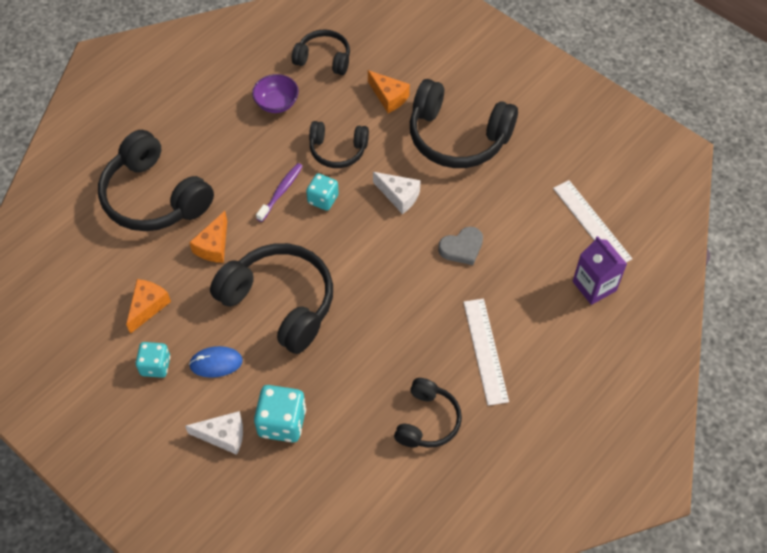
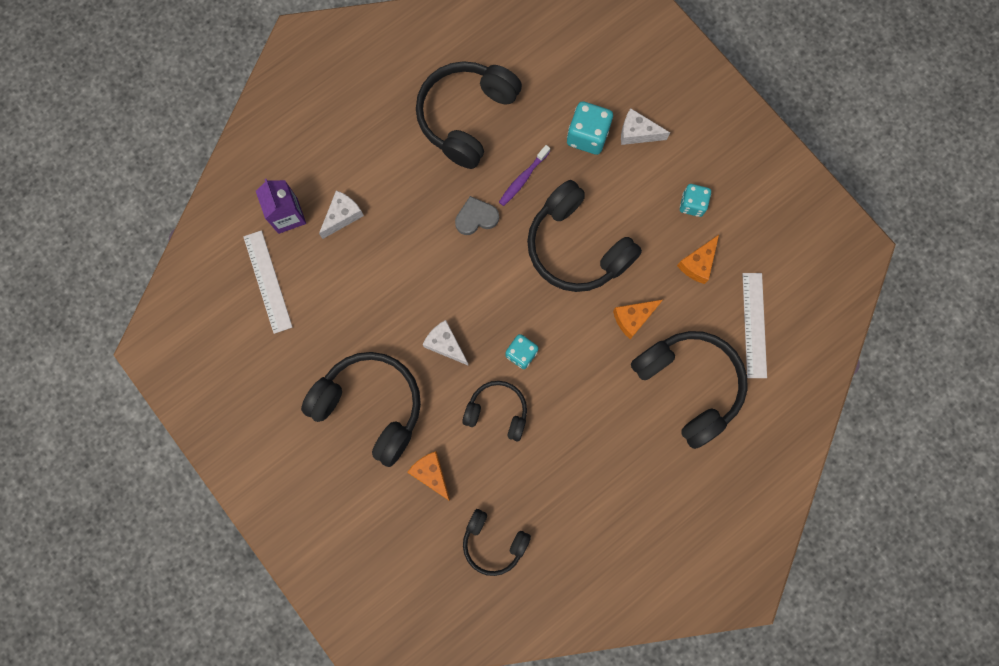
camera: 170 degrees left, 20 degrees up
(213, 246) = (633, 318): orange cheese -> orange cheese turned 150 degrees counterclockwise
(216, 363) = (639, 198): blue mouse -> none
(276, 103) = (553, 486): purple bowl -> none
(281, 192) = (561, 370): purple toothbrush -> purple toothbrush (523, 179)
(427, 421) = (466, 117): black headphones -> black headphones, size x1.75
(462, 248) = (398, 276): grey heart -> grey heart (476, 217)
(485, 351) = (403, 170): white ruler -> white ruler (754, 325)
(536, 294) = (342, 216): none -> white cheese

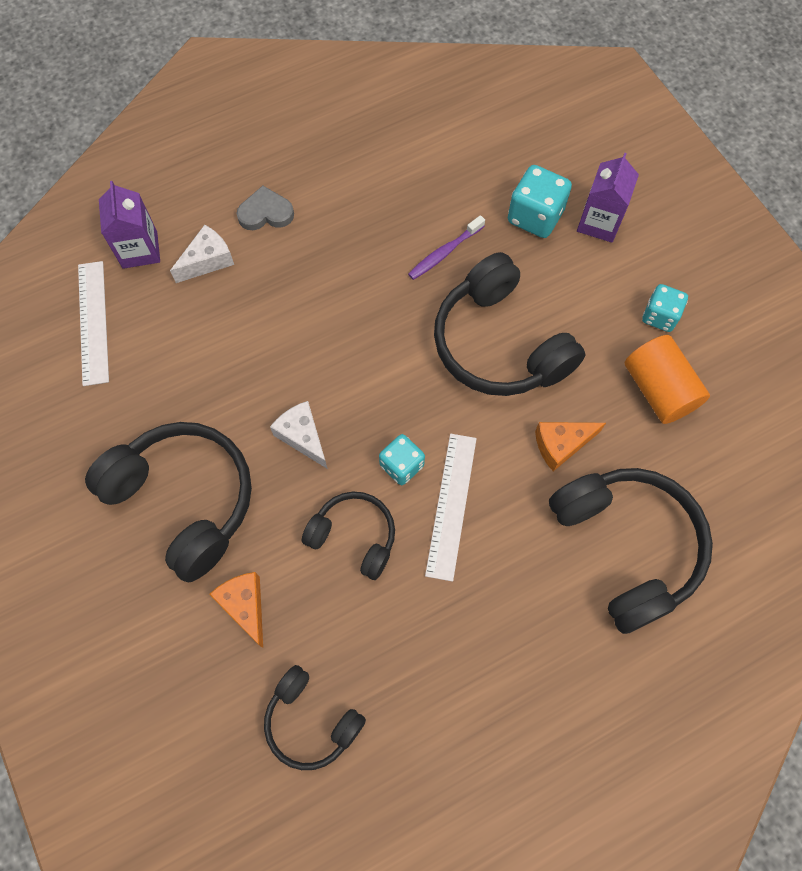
camera: 10 degrees right, 10 degrees down
(466, 117) = (387, 174): black headphones -> none
(476, 217) = (375, 288): grey heart -> grey heart (266, 213)
(637, 133) = (599, 222): white cheese -> purple carton
(698, 264) = (658, 390): orange cheese -> orange cylinder
(754, 325) = (728, 481): white ruler -> white ruler (451, 505)

